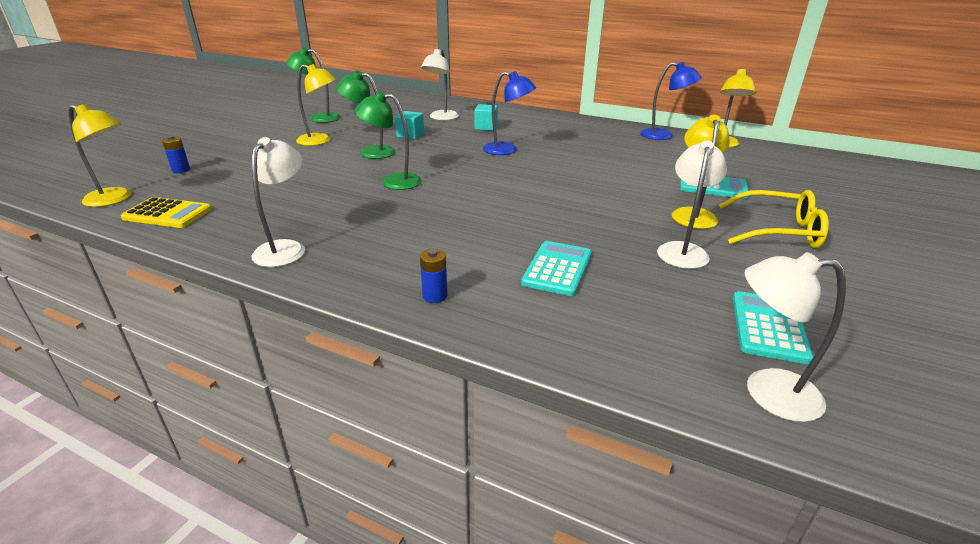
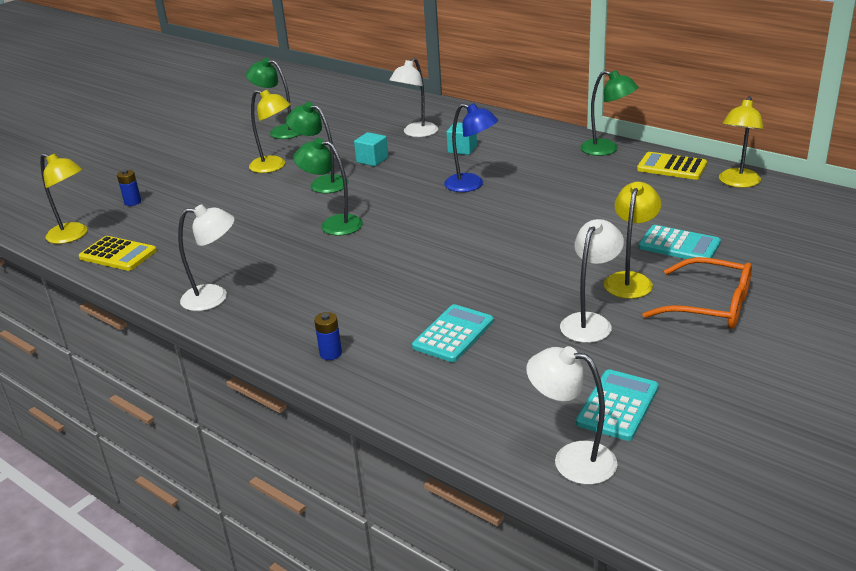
camera: 15 degrees right, 0 degrees up
(285, 248) = (214, 297): white lamp -> white lamp turned 60 degrees clockwise
(604, 126) = (606, 149): none -> green lamp
(663, 135) = (671, 167): blue lamp -> yellow calculator
(777, 231) = (710, 306): yellow glasses -> orange glasses

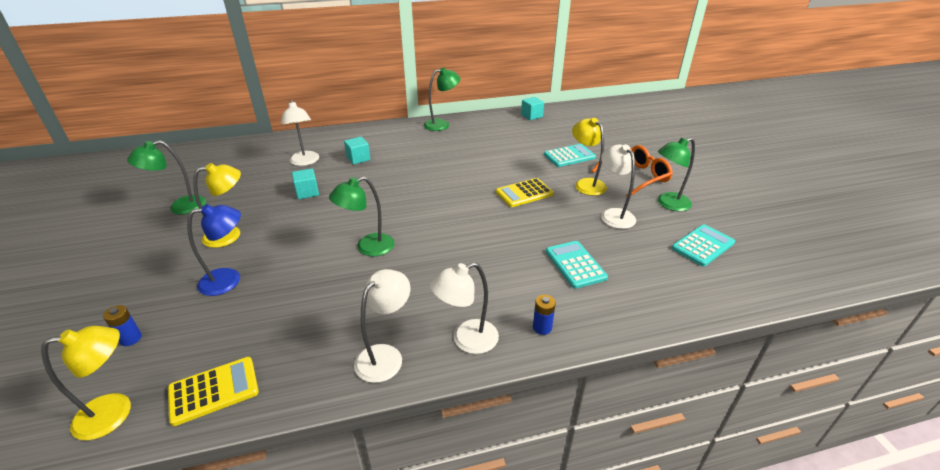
camera: 55 degrees left, 5 degrees up
(322, 183) = (300, 226): green lamp -> green lamp (668, 204)
(471, 185) = (408, 176): blue lamp -> blue lamp (229, 280)
(572, 459) = (743, 284): white lamp -> white lamp (466, 340)
(617, 405) = (703, 246): turquoise calculator -> turquoise calculator turned 75 degrees clockwise
(671, 167) = (490, 120): yellow calculator -> yellow calculator (524, 193)
(737, 183) = (531, 116): yellow lamp -> turquoise cube

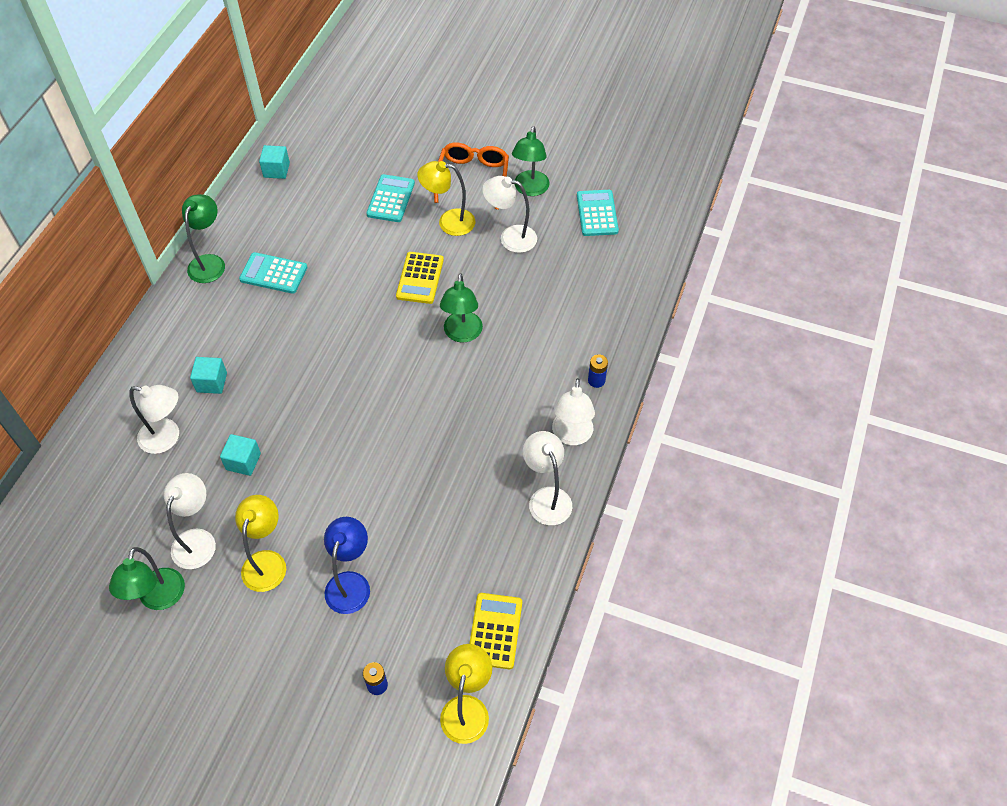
camera: 55 degrees left, 20 degrees up
(234, 202) = (198, 540): none -> white lamp
(368, 247) = (396, 449): green lamp -> green lamp (462, 334)
(575, 264) = (548, 311): turquoise calculator -> turquoise calculator (273, 273)

